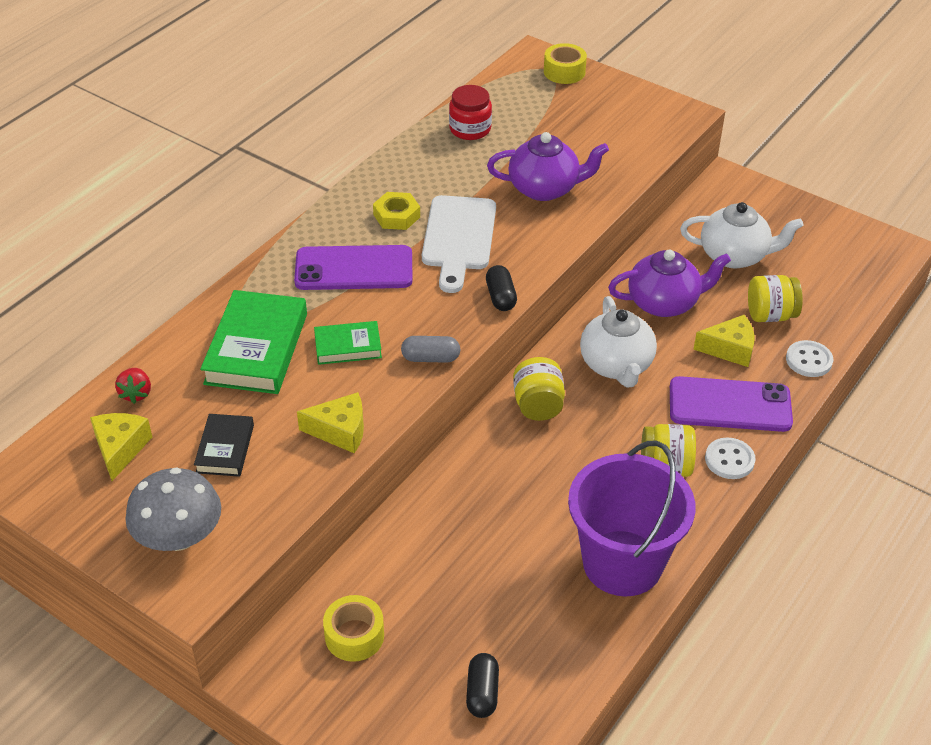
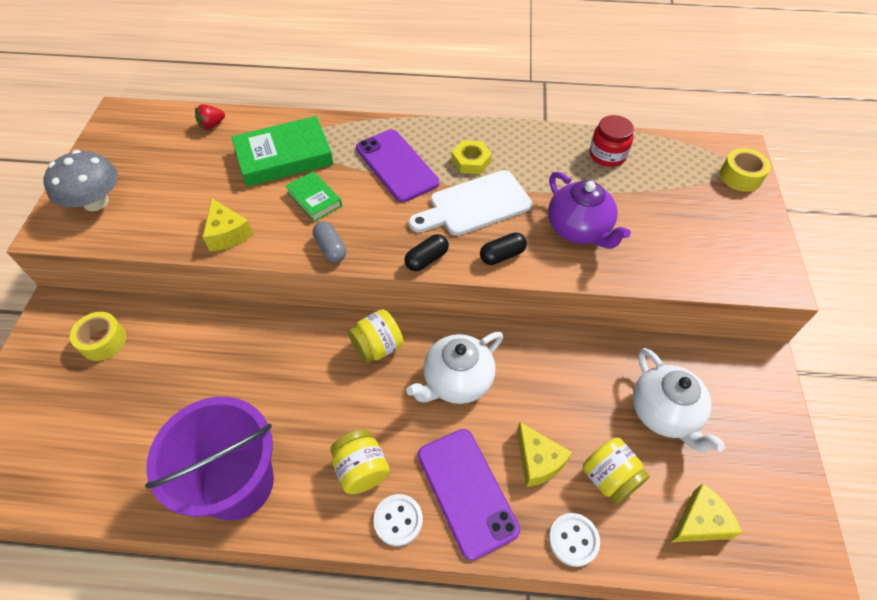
camera: 60 degrees right, 10 degrees up
(120, 449) = (161, 141): yellow cheese -> yellow cheese (700, 522)
(225, 449) = (182, 186): black book -> none
(482, 693) = (73, 442): black capsule -> black capsule (502, 255)
(664, 303) = (557, 383): purple teapot -> none

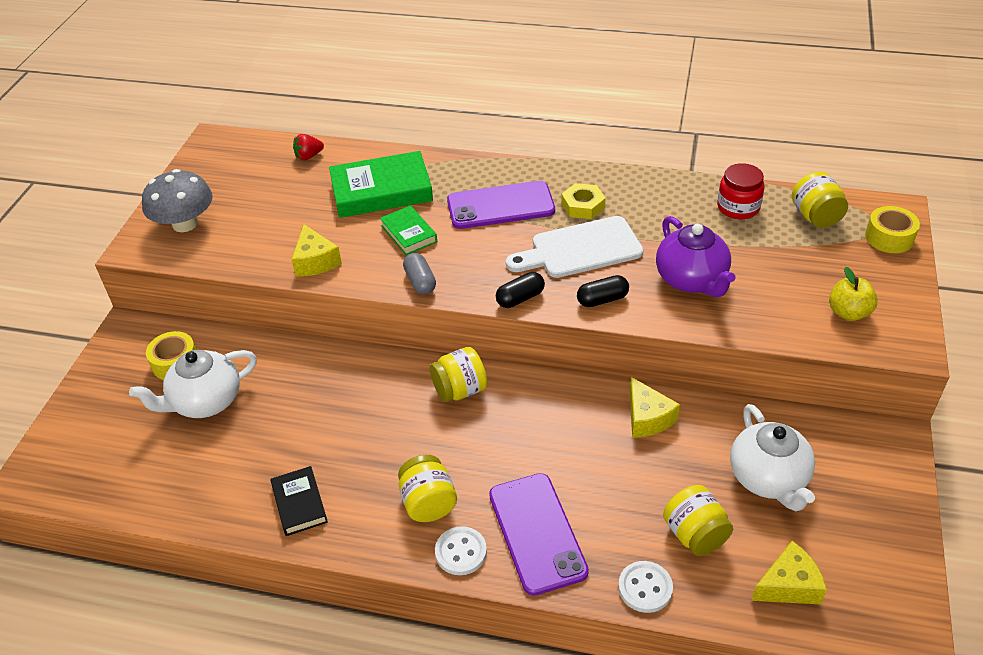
camera: 10 degrees right, 10 degrees down
(237, 483) = (299, 504): purple bucket -> black book
(396, 166) = (500, 206): purple phone -> purple phone turned 75 degrees counterclockwise
(456, 381) = (541, 429): white teapot -> white teapot (205, 402)
(538, 461) = (618, 512): yellow cheese -> yellow cheese (647, 418)
(675, 160) = (815, 217): none -> yellow jar
(721, 253) = (848, 313): none -> yellow apple

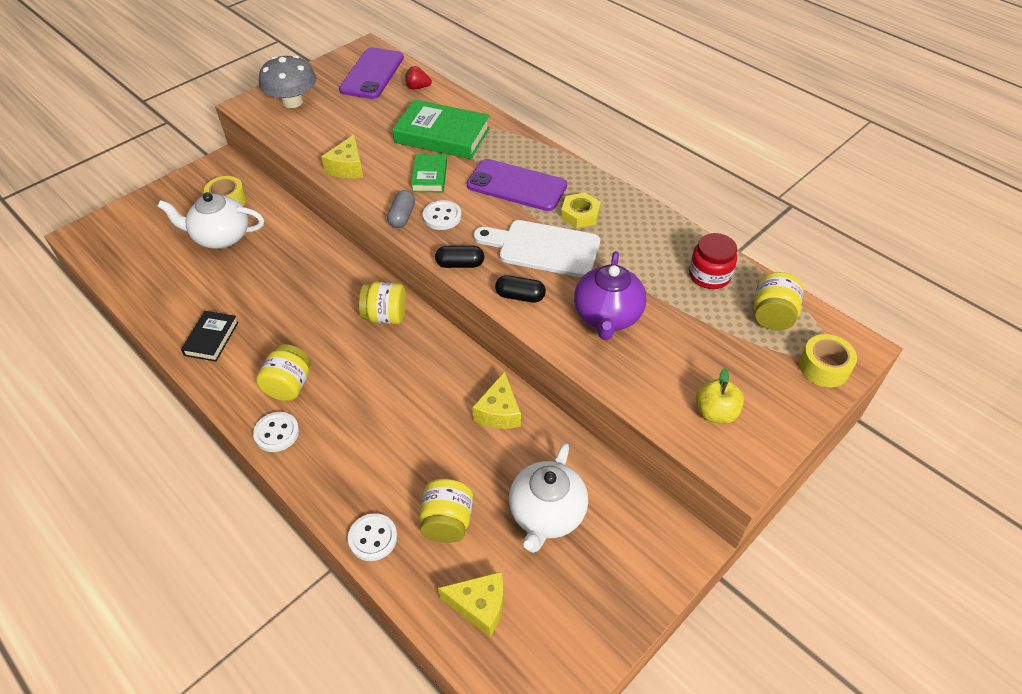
camera: 30 degrees right, 5 degrees up
(459, 264) = (442, 216): none -> white button
(537, 533) = (338, 450): purple phone -> purple phone (372, 74)

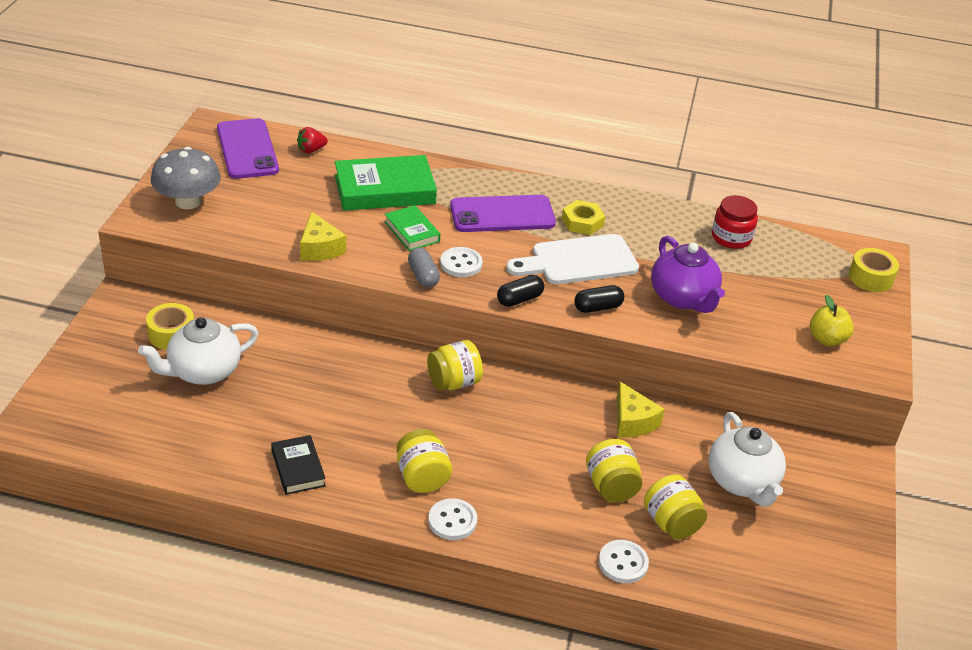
camera: 35 degrees left, 10 degrees down
(479, 606) = (754, 570): yellow cheese -> none
(772, 316) = (803, 253): yellow jar -> yellow jar (611, 486)

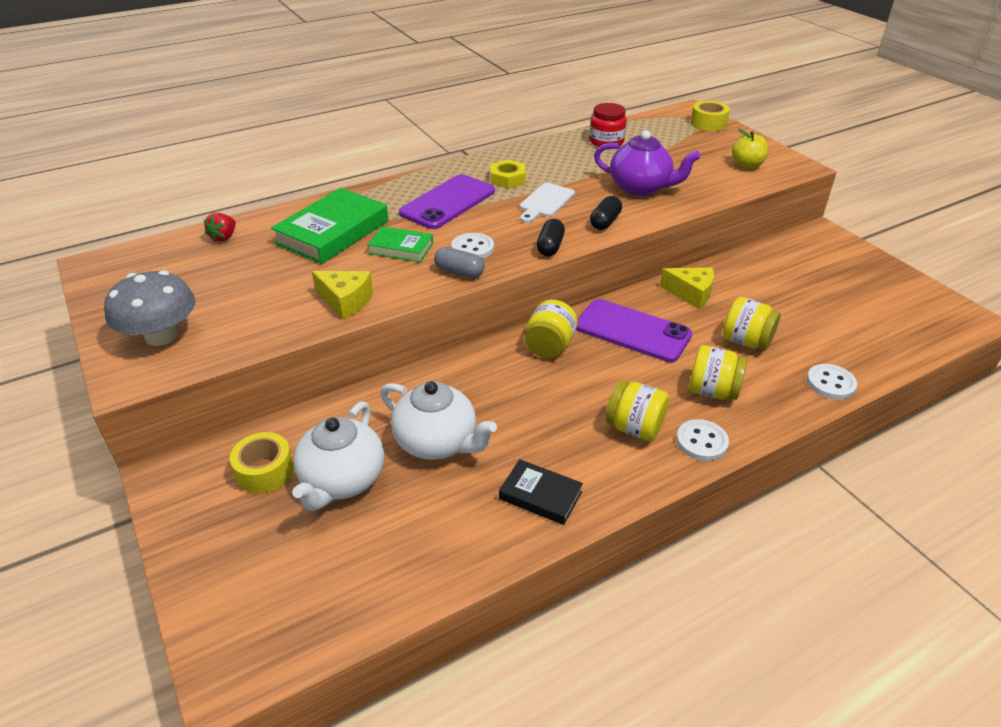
camera: 40 degrees left, 0 degrees up
(247, 149) = (160, 266): purple phone -> purple phone (632, 331)
(578, 261) = (545, 202): white cutting board -> white cutting board, size x0.64
(671, 523) = (810, 338): yellow jar -> yellow jar (712, 391)
(742, 482) = (799, 286): white teapot -> white teapot (437, 442)

